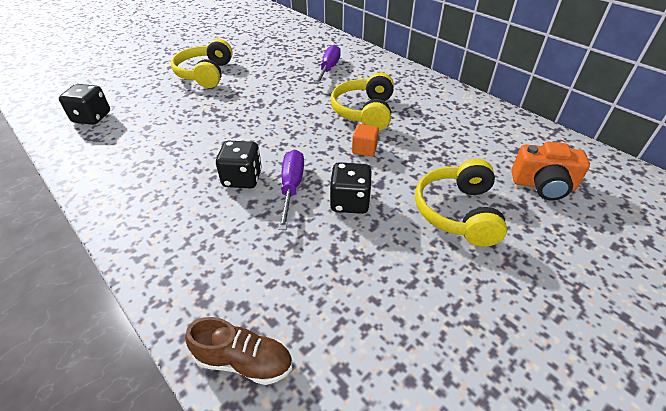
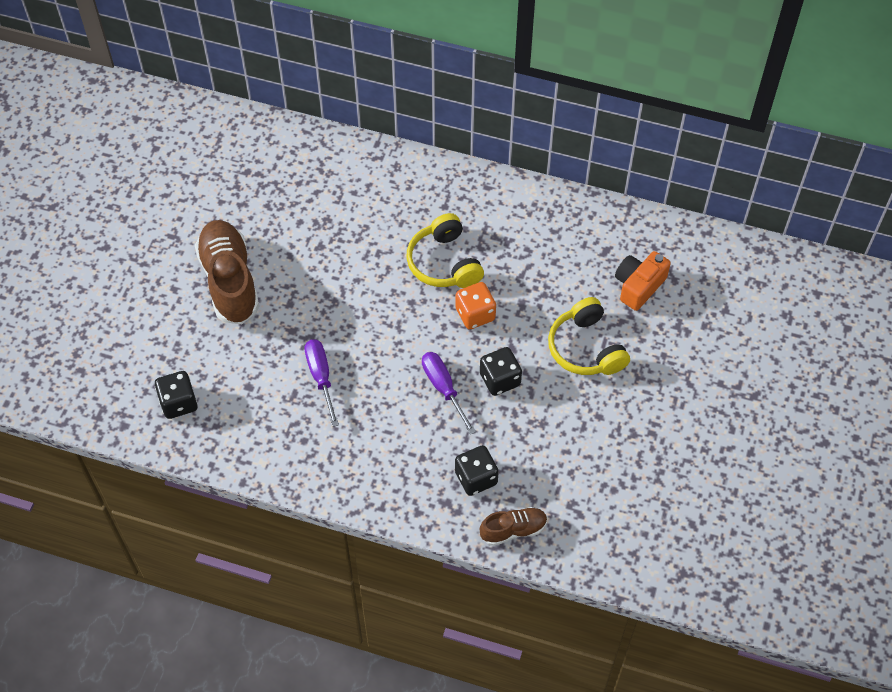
camera: 30 degrees left, 15 degrees up
(205, 74) = (229, 281): yellow headphones -> brown shoe
(242, 178) = (395, 400): black dice -> black dice (476, 478)
(329, 69) = (360, 207): purple screwdriver -> purple screwdriver (321, 377)
(364, 149) = (475, 314): orange cube -> orange dice
(543, 185) = (638, 286): orange camera -> orange camera turned 150 degrees clockwise

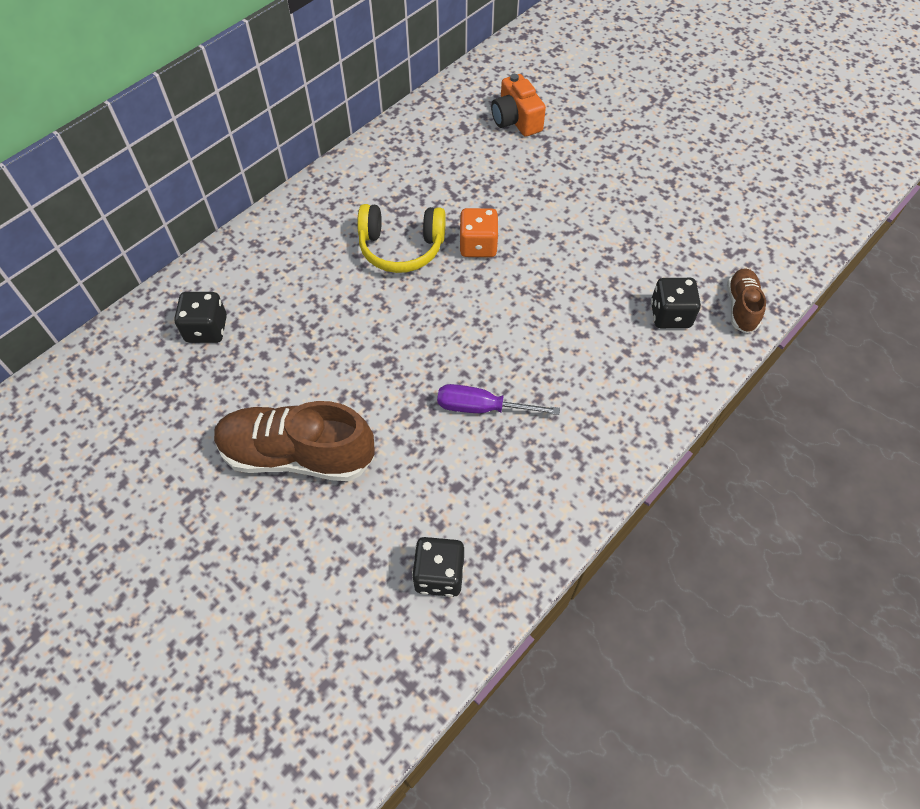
camera: 65 degrees left, 0 degrees up
(443, 388) = (552, 303): purple screwdriver -> none
(500, 379) = (565, 254): black dice -> black dice (206, 329)
(586, 348) = (563, 179): yellow headphones -> none

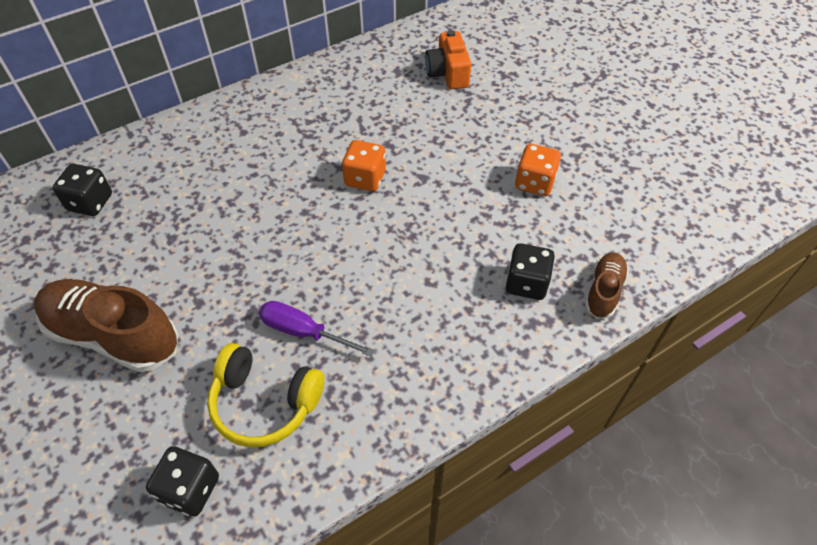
camera: 15 degrees right, 5 degrees down
(401, 247) = (294, 166): yellow headphones -> yellow headphones (264, 403)
(642, 216) = (534, 183): none -> orange dice

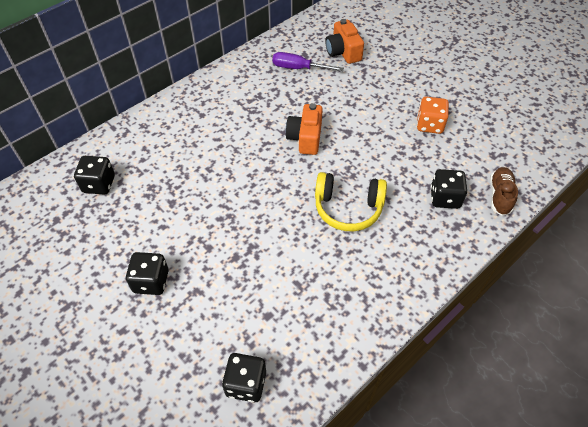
camera: 10 degrees left, 0 degrees up
(114, 335) = (151, 281): brown shoe -> black dice
(264, 403) = (281, 313): yellow headphones -> yellow headphones (348, 208)
(304, 332) = (294, 257): purple screwdriver -> purple screwdriver (299, 68)
(365, 178) = (305, 138): orange dice -> orange camera

